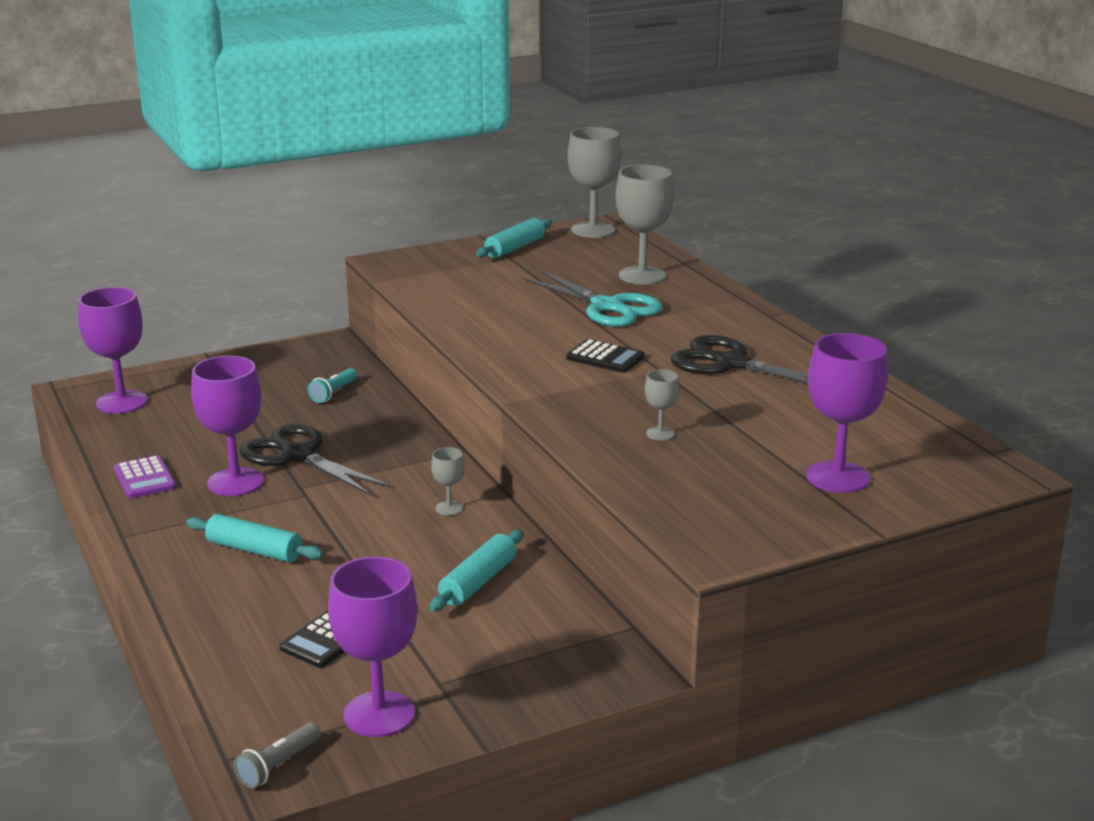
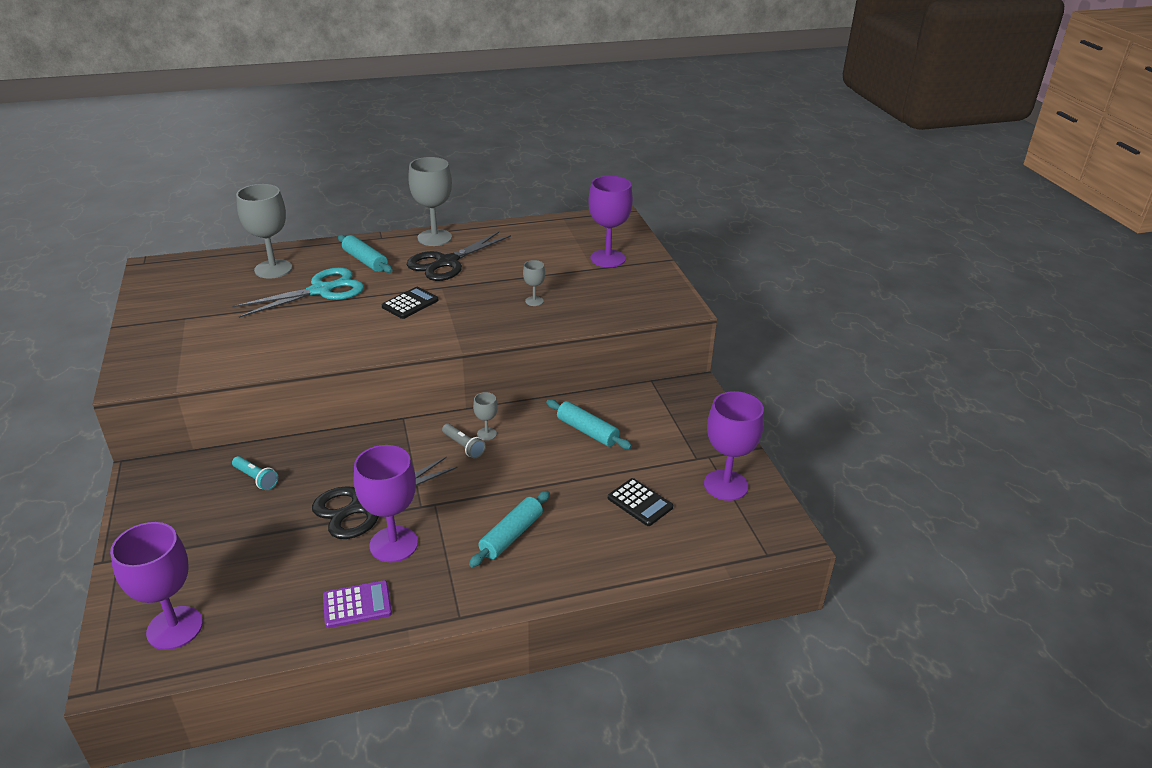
camera: 80 degrees left, 10 degrees up
(278, 766) = (774, 531): grey flashlight -> grey flashlight (463, 446)
(515, 248) = (162, 313): turquoise rolling pin -> turquoise rolling pin (365, 261)
(593, 230) = (158, 275): grey goblet -> grey goblet (434, 238)

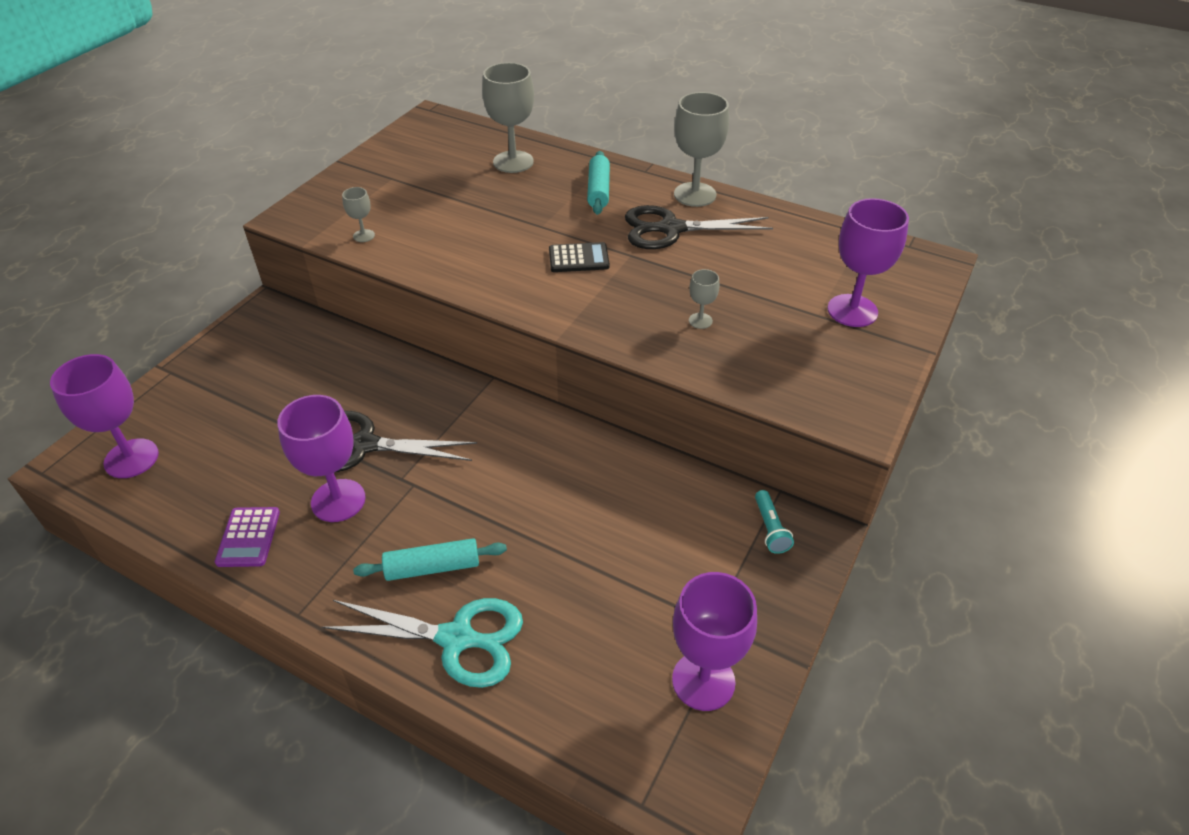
camera: 45 degrees right, 10 degrees up
(256, 479) = (324, 363): turquoise flashlight -> turquoise flashlight (770, 529)
(321, 290) = (522, 204): turquoise scissors -> turquoise scissors (456, 638)
(357, 605) = (248, 537): purple calculator -> purple calculator turned 60 degrees clockwise
(463, 446) = (506, 442): grey flashlight -> none
(486, 434) = (541, 442): grey goblet -> grey goblet (364, 236)
(587, 431) = (637, 505): turquoise rolling pin -> none
(640, 503) = (587, 627): black calculator -> none

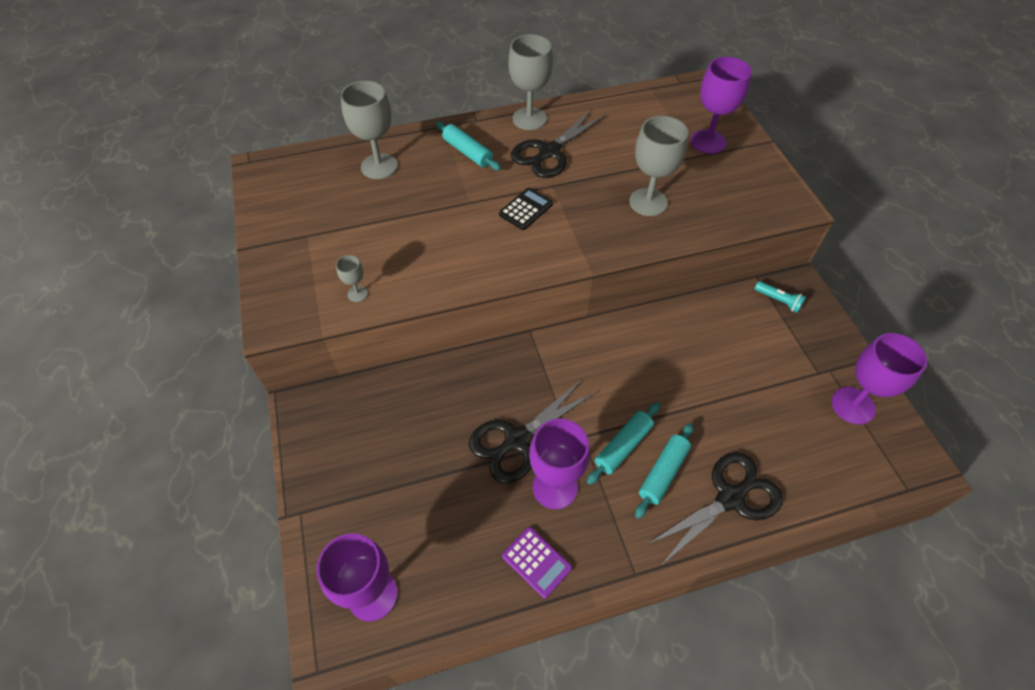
camera: 45 degrees left, 10 degrees up
(432, 519) = (623, 446): none -> turquoise rolling pin
(456, 638) = (730, 498): turquoise scissors -> black scissors
(700, 321) = (648, 202): grey goblet -> grey goblet, size x2.10

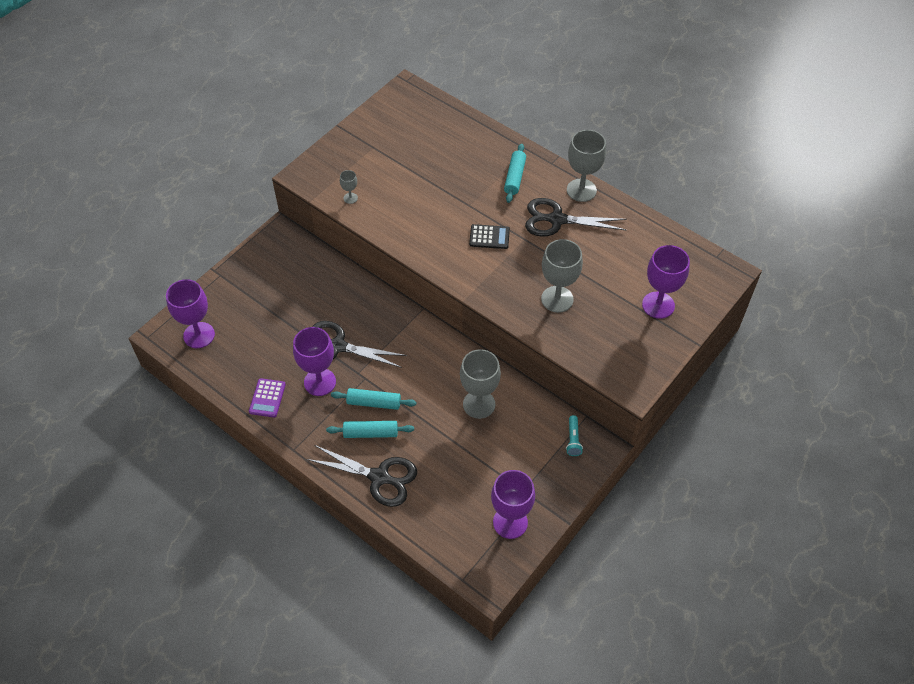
camera: 55 degrees right, 0 degrees up
(379, 166) = (459, 142): grey goblet -> grey goblet (479, 404)

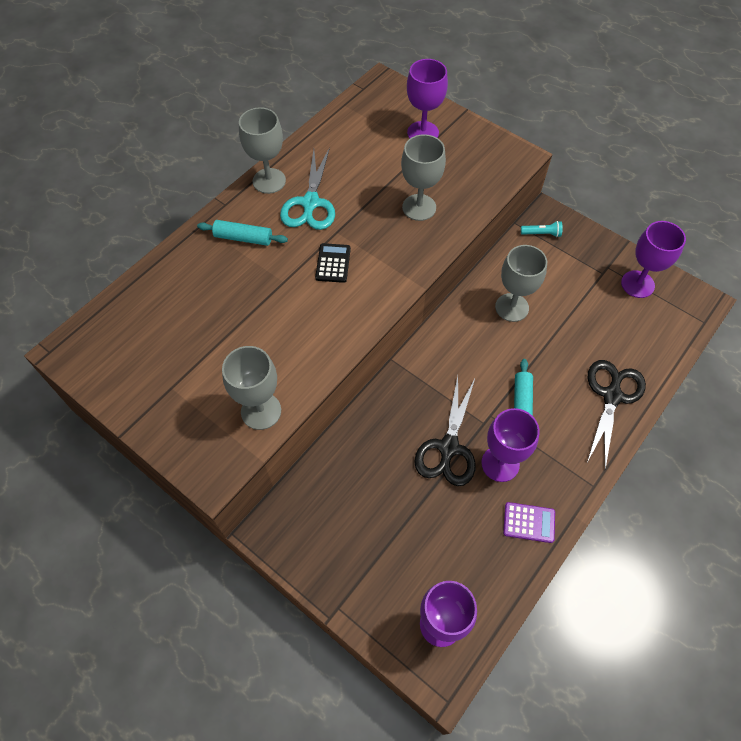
camera: 90 degrees left, 5 degrees up
(350, 198) = (261, 411): grey goblet -> grey goblet, size x2.10
(370, 433) = (560, 406): turquoise rolling pin -> none
(557, 220) = (310, 203): black scissors -> turquoise scissors

